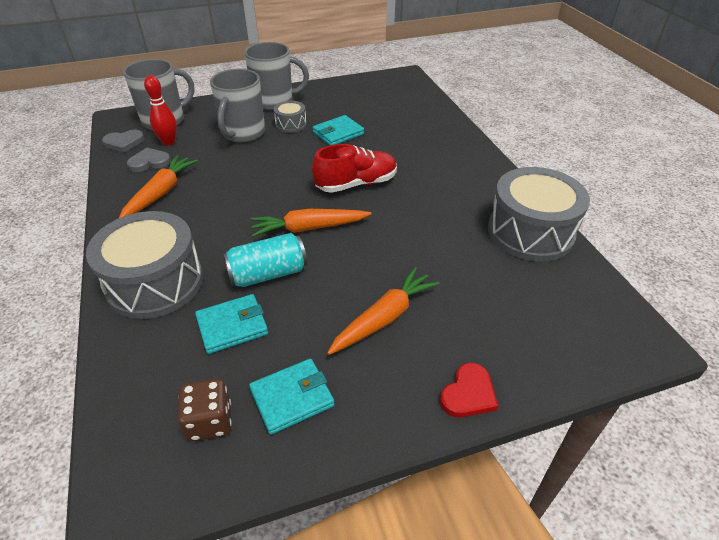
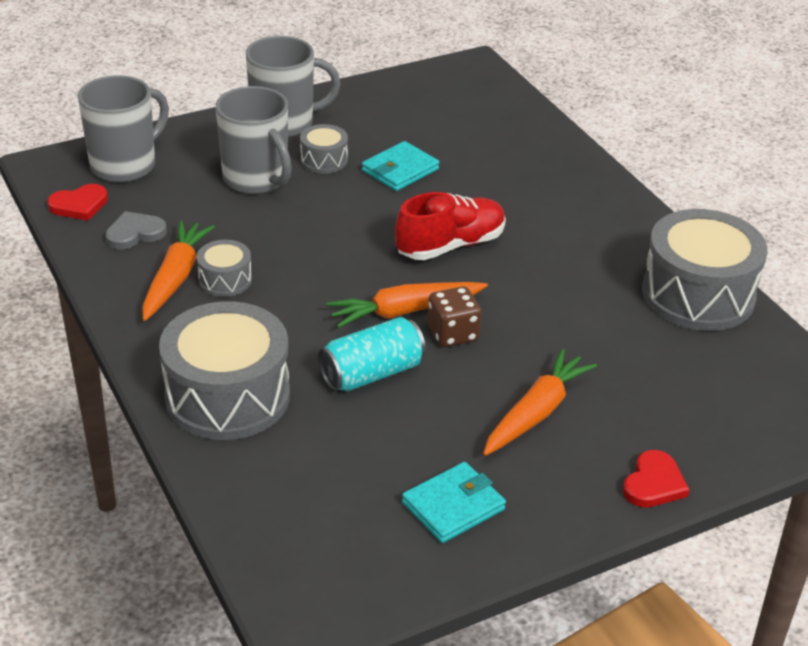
camera: 10 degrees left, 5 degrees down
(124, 142) = (79, 205): grey heart -> red heart
(169, 142) = (148, 200): red bowling pin -> none
(193, 197) = (225, 280): none -> grey drum
(210, 421) = (367, 537): brown dice -> brown dice (452, 334)
(232, 326) = (351, 438): turquoise wallet -> none
(243, 133) = (256, 179): grey mug -> grey mug turned 45 degrees counterclockwise

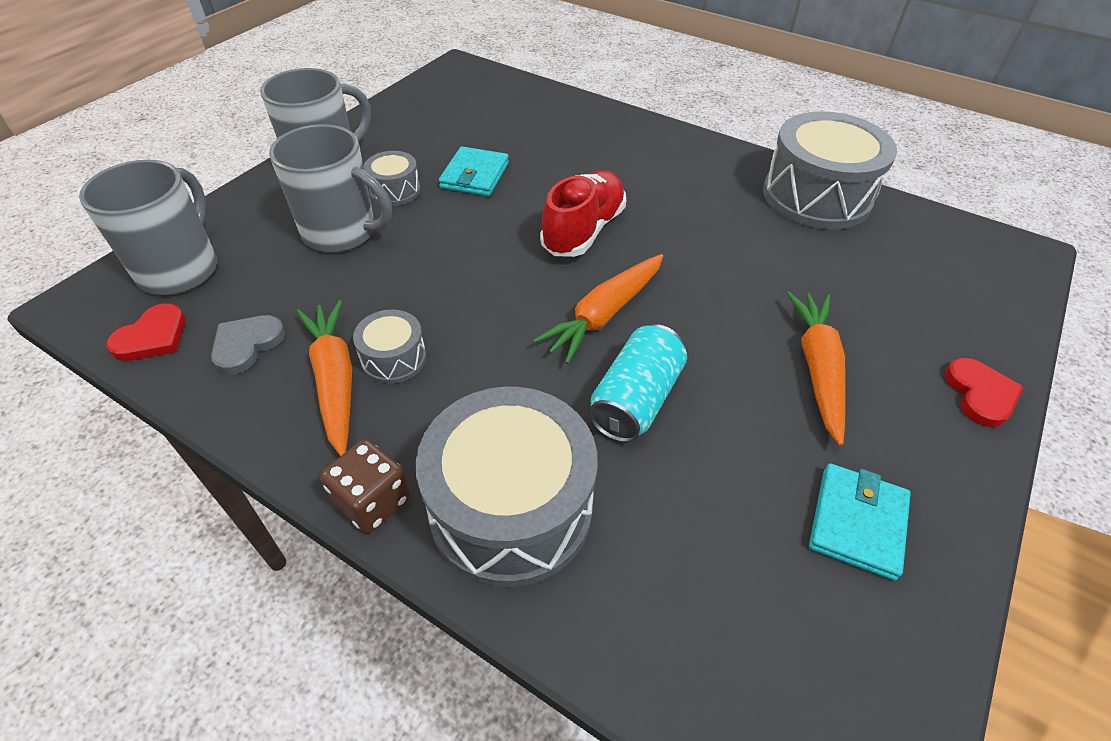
camera: 30 degrees left, 10 degrees up
(452, 334) = (668, 319): brown dice -> brown dice (372, 501)

